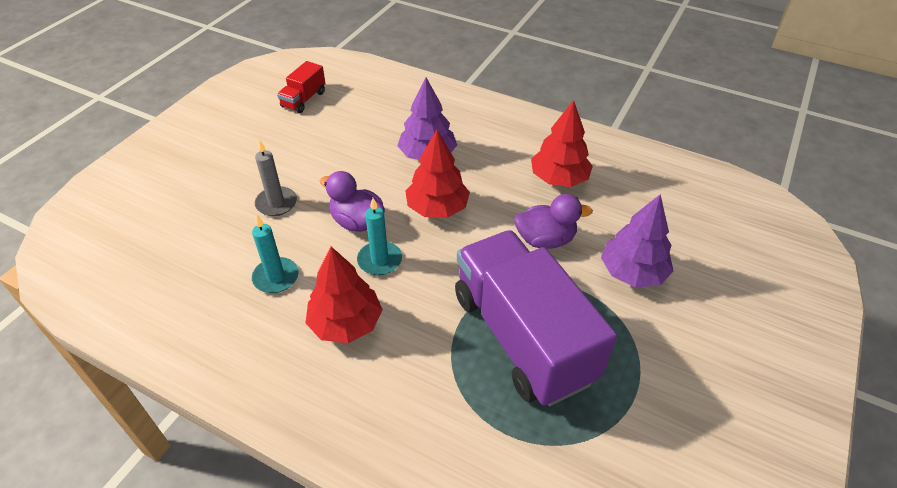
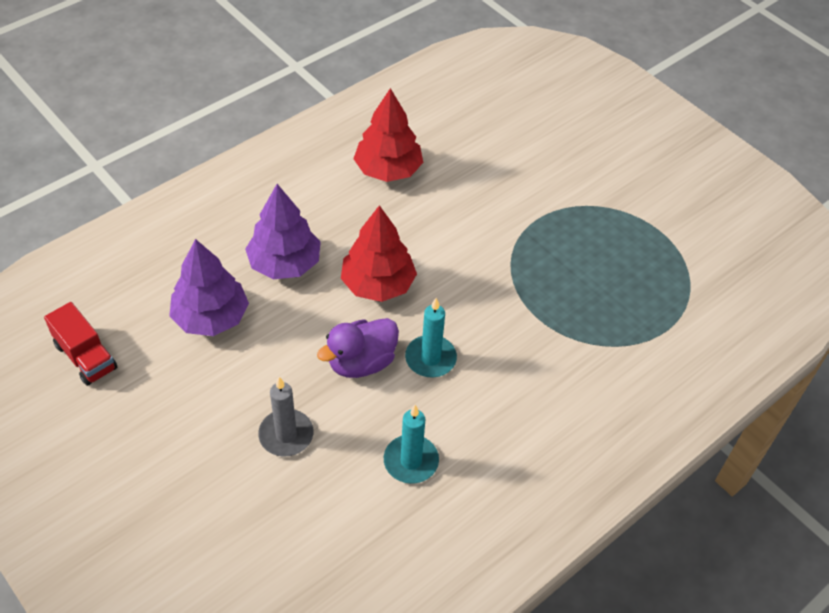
camera: 70 degrees left, 5 degrees up
(346, 323) = (503, 412): red tree -> none
(522, 336) = (575, 279): purple truck -> none
(545, 240) = (467, 216): purple duck -> none
(632, 272) = (536, 173): purple tree -> purple tree (211, 317)

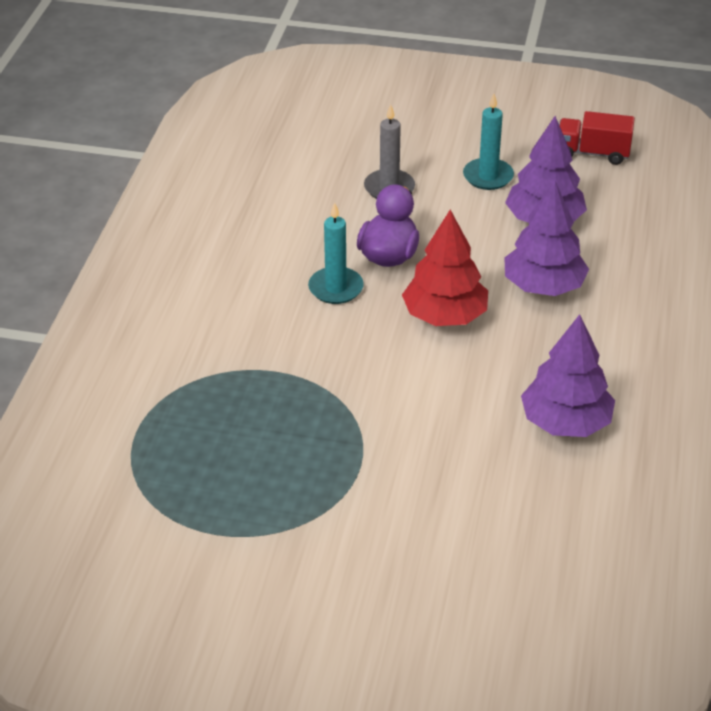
camera: 145 degrees right, 10 degrees down
(388, 170) = (565, 422): red tree -> purple tree
(411, 461) = (280, 220): turquoise candle -> turquoise candle (488, 176)

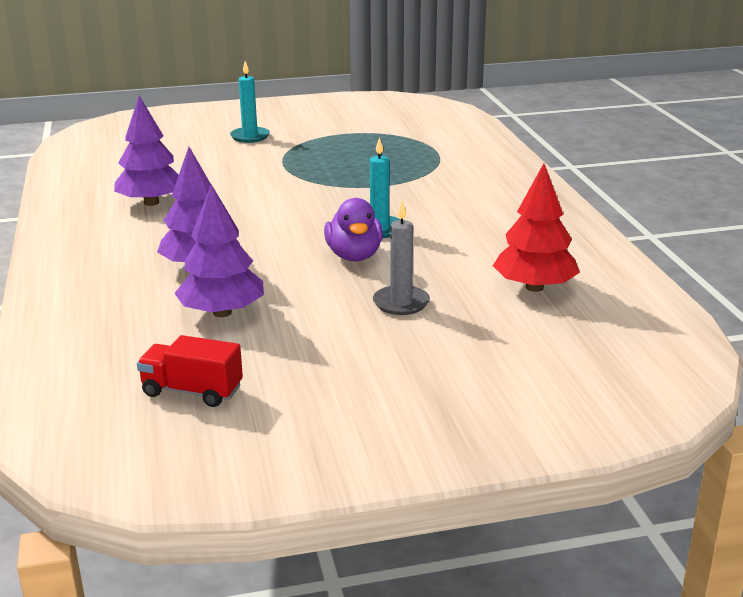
camera: 155 degrees right, 15 degrees down
(444, 316) = (276, 232): red tree -> red tree (534, 287)
(488, 176) = (305, 337): turquoise candle -> turquoise candle (250, 137)
(592, 153) = (192, 391): red truck -> red truck turned 150 degrees counterclockwise

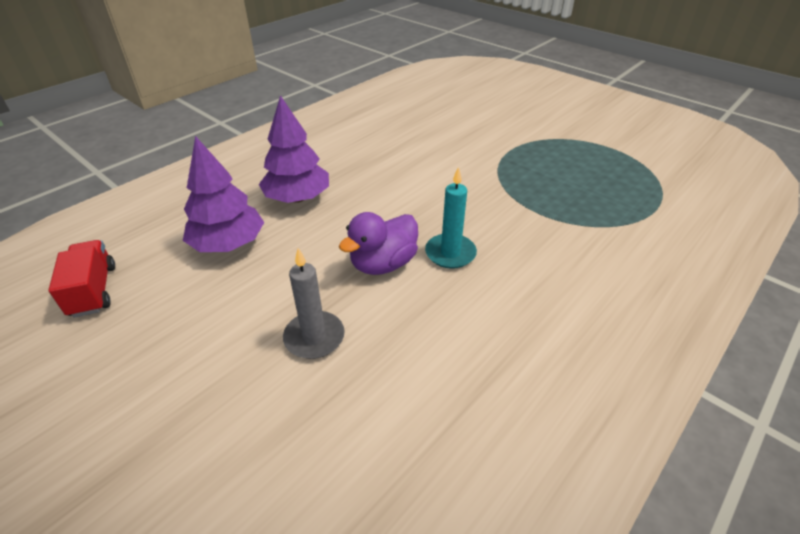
camera: 55 degrees right, 15 degrees up
(151, 203) = (378, 133): purple tree -> none
(250, 137) = (536, 115): turquoise candle -> none
(534, 287) = (430, 430): red tree -> none

